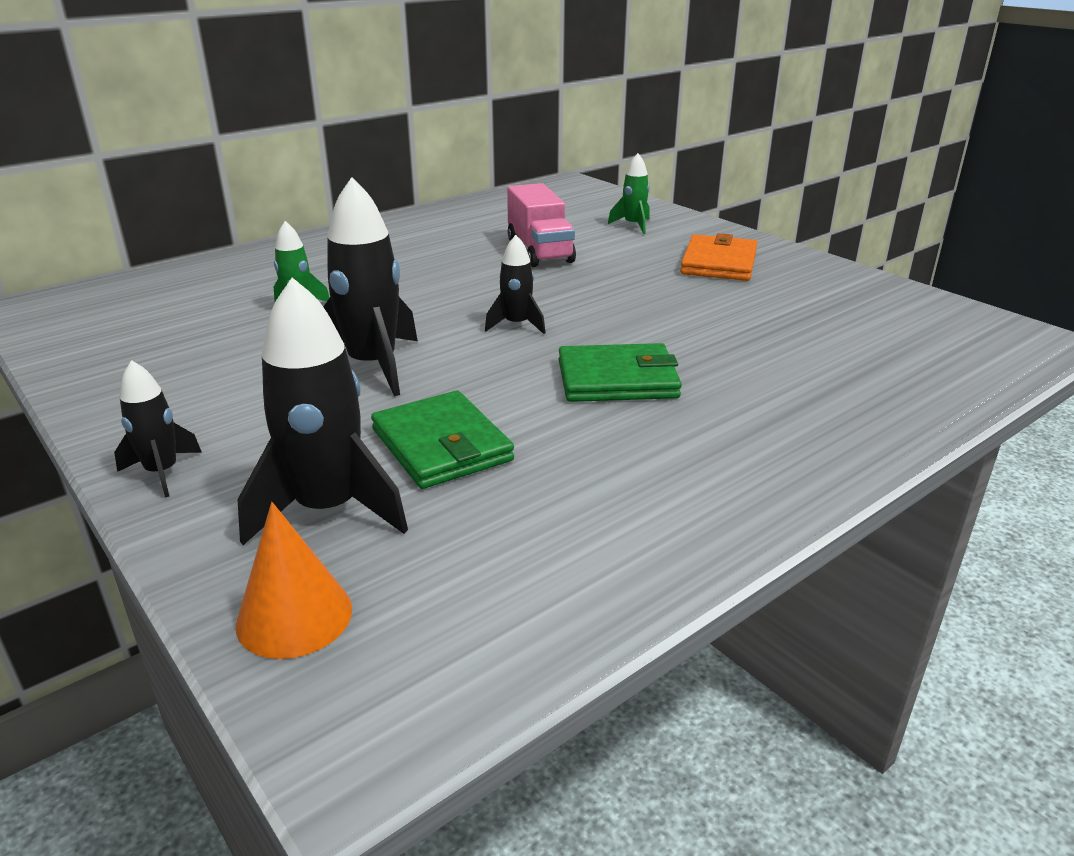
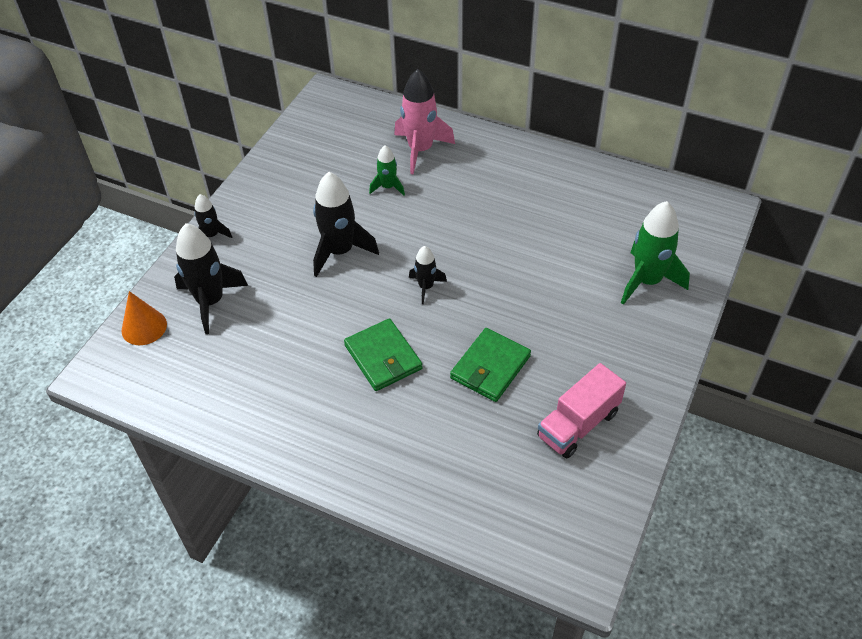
camera: 65 degrees right, 20 degrees up
(266, 276) = (420, 150): none -> pink rocket
(441, 445) = (278, 314): green wallet -> green wallet (490, 367)
(540, 251) = (552, 250): pink truck -> pink truck (578, 424)
(633, 225) = (647, 281): green rocket -> green rocket, size x1.84
(719, 263) = (603, 354): orange wallet -> none

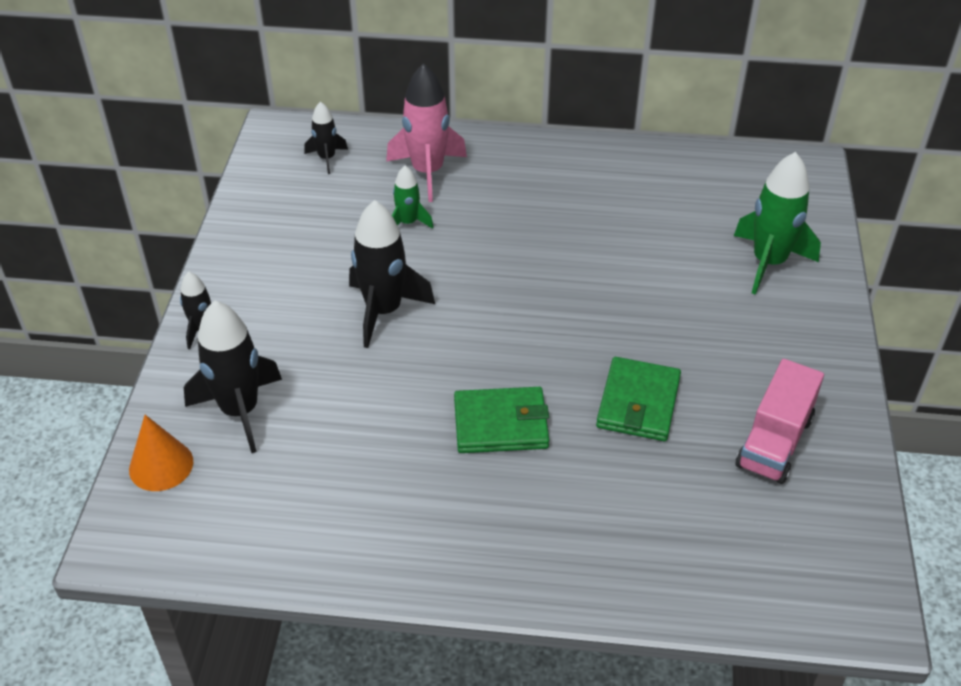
camera: 20 degrees left, 5 degrees down
(383, 357) = (501, 424): green wallet -> green wallet turned 45 degrees counterclockwise
(426, 287) = (513, 328): black rocket -> black rocket (327, 158)

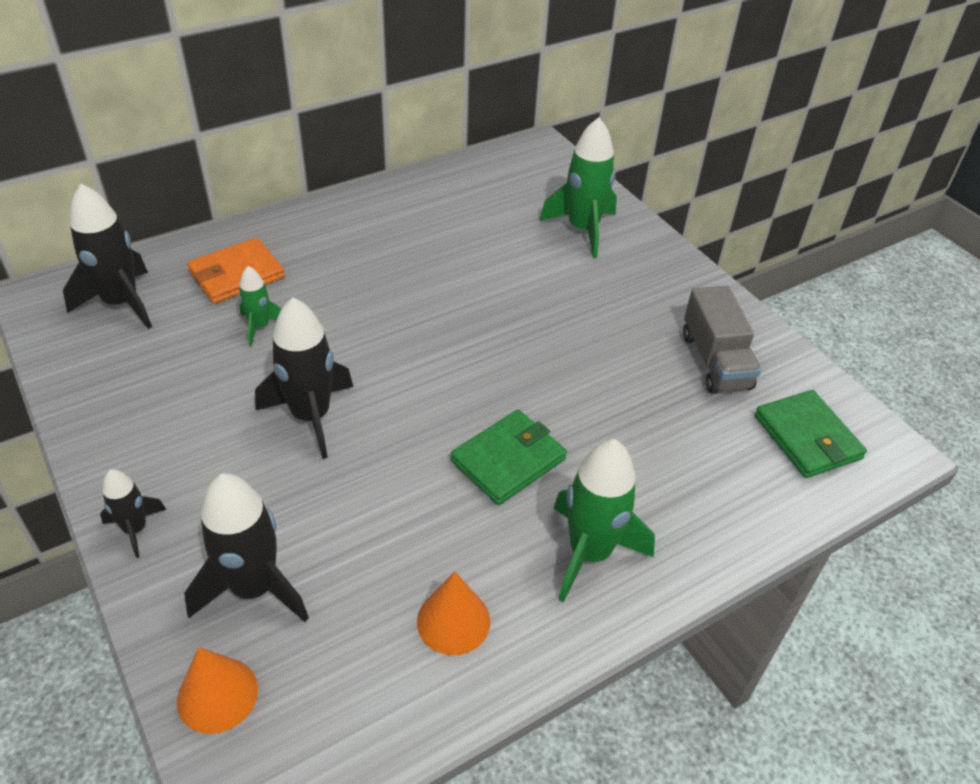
camera: 40 degrees left, 0 degrees up
(327, 158) = (121, 303): black rocket -> black rocket, size x1.84
(348, 514) = (453, 621): none -> orange cone
(428, 172) = (236, 274): pink rocket -> orange wallet
(495, 529) = (590, 553): none -> green rocket
(638, 403) = (596, 383): green wallet -> green wallet (807, 437)
(774, 442) = (715, 361): pink truck -> grey truck

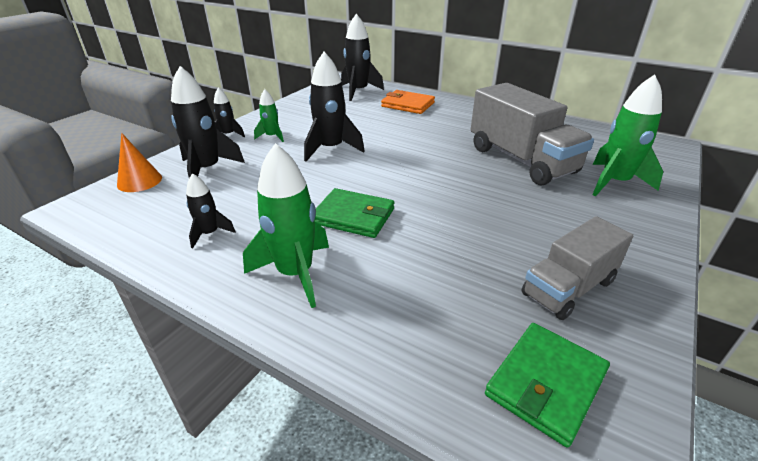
camera: 65 degrees right, 10 degrees down
(260, 327) = (379, 120): green rocket -> green rocket (272, 137)
(453, 621) = (209, 234): orange cone -> black rocket
(489, 263) = (521, 160): none -> grey truck

